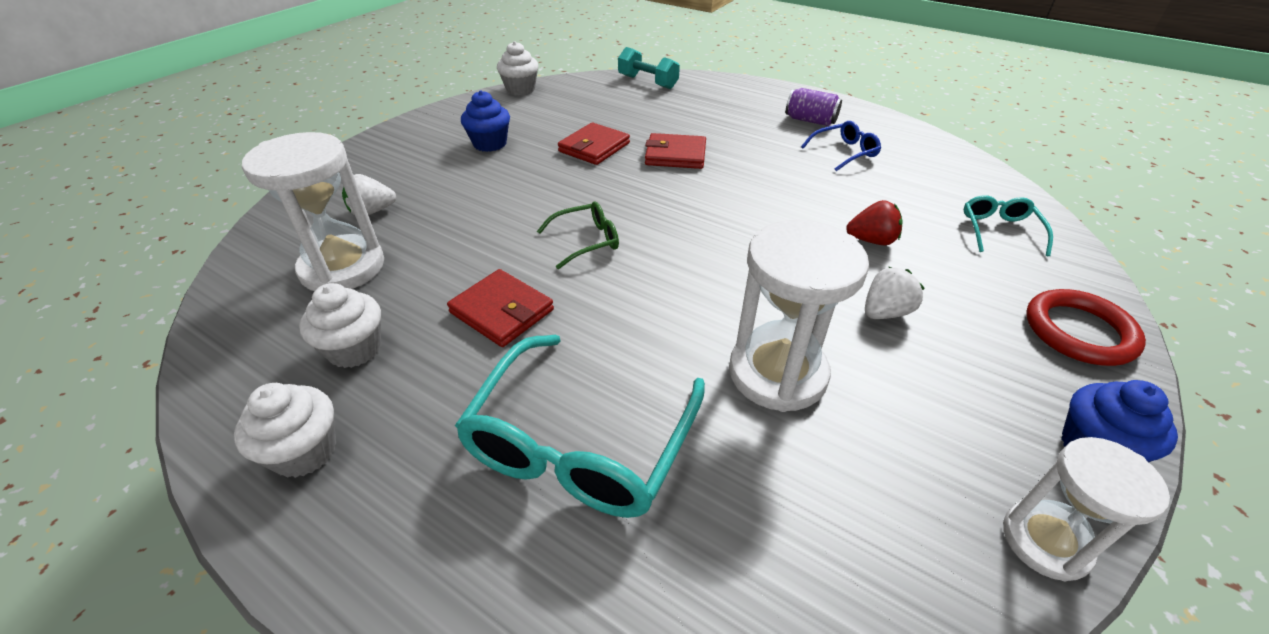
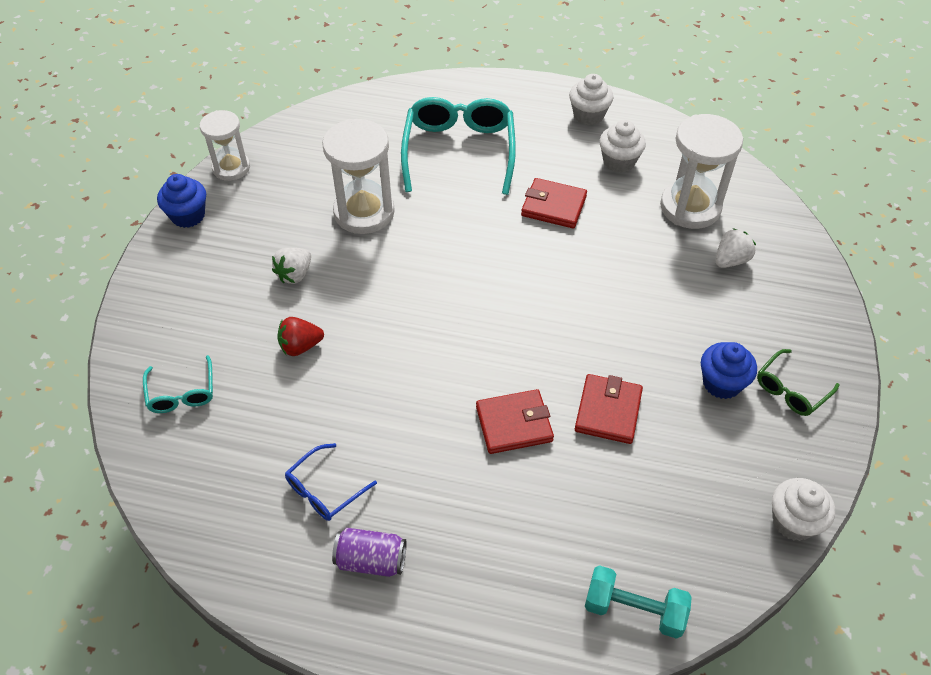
camera: 160 degrees right, 10 degrees up
(587, 241) = (535, 279): green glasses -> green glasses (791, 390)
(1079, 332) = (160, 294): red ring -> none

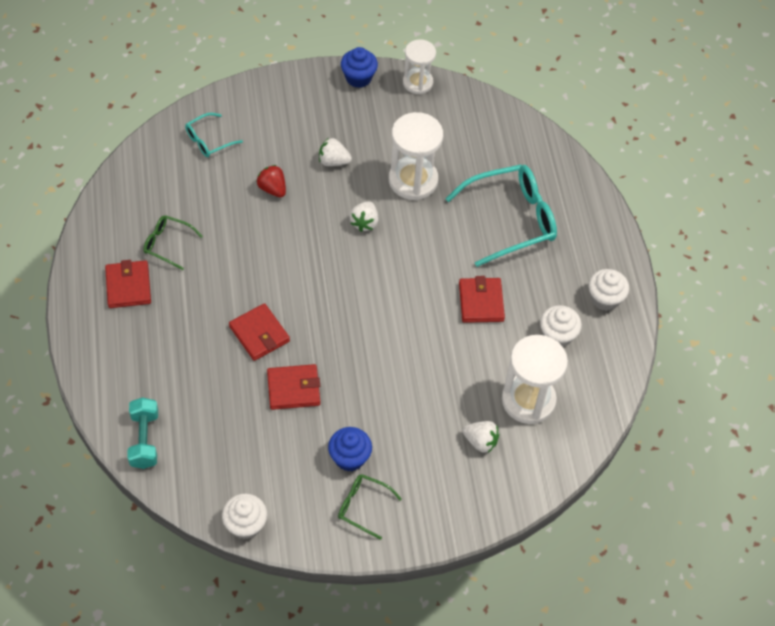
camera: 65 degrees right, 5 degrees up
(324, 490) = (167, 244): blue glasses -> green glasses
(371, 560) = (128, 286): purple can -> red wallet
(399, 272) = (364, 222): none -> white strawberry

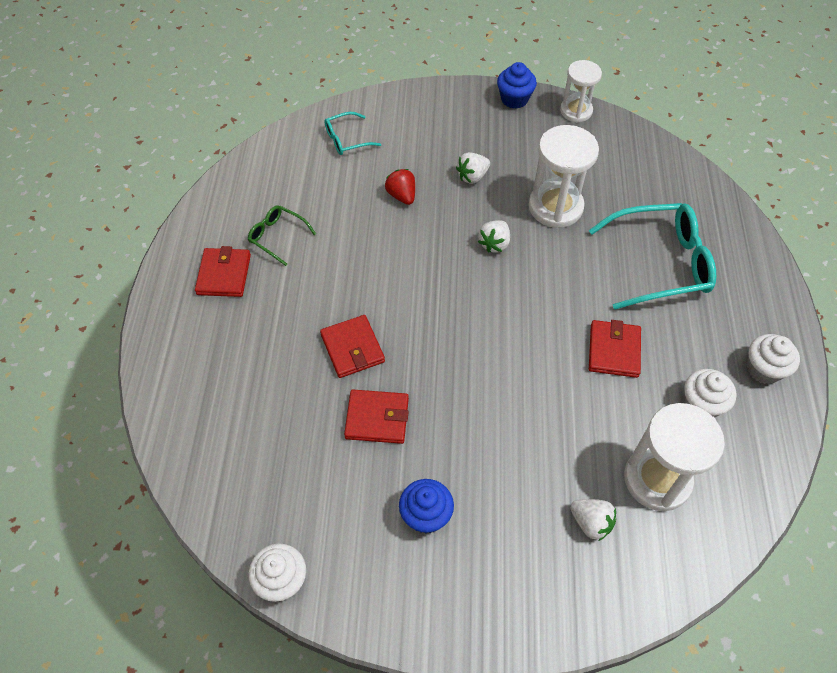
camera: 15 degrees right, 0 degrees up
(144, 440) = (192, 451): turquoise dumbbell -> none
(333, 161) = (472, 176): white strawberry -> white strawberry turned 60 degrees counterclockwise
(363, 506) = (430, 583): green glasses -> none

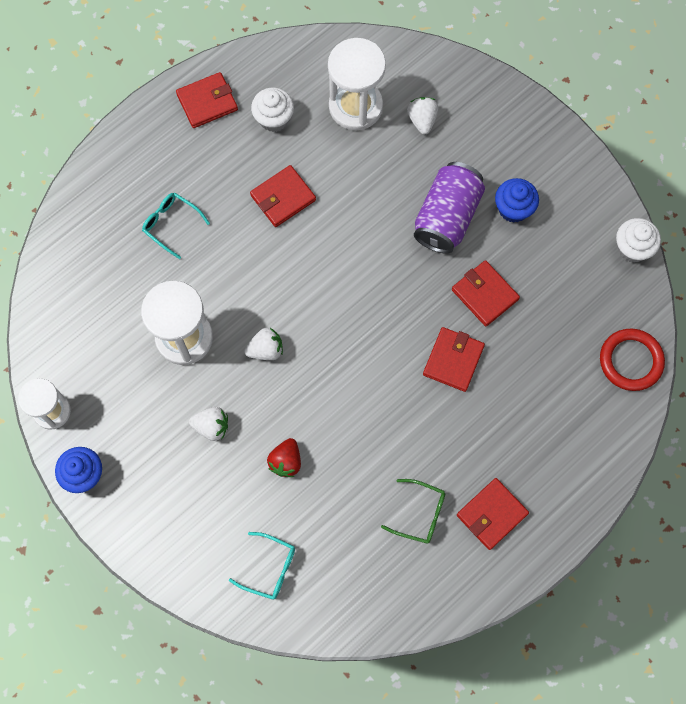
camera: 135 degrees left, 15 degrees up
(201, 472) = (630, 361): none -> red ring
(277, 236) = (420, 514): green glasses -> green glasses turned 60 degrees counterclockwise
(474, 454) = (447, 217): none -> purple can
(661, 263) = (171, 224): turquoise glasses -> turquoise glasses, size x0.50
(763, 369) = (207, 102): white cupcake -> red wallet

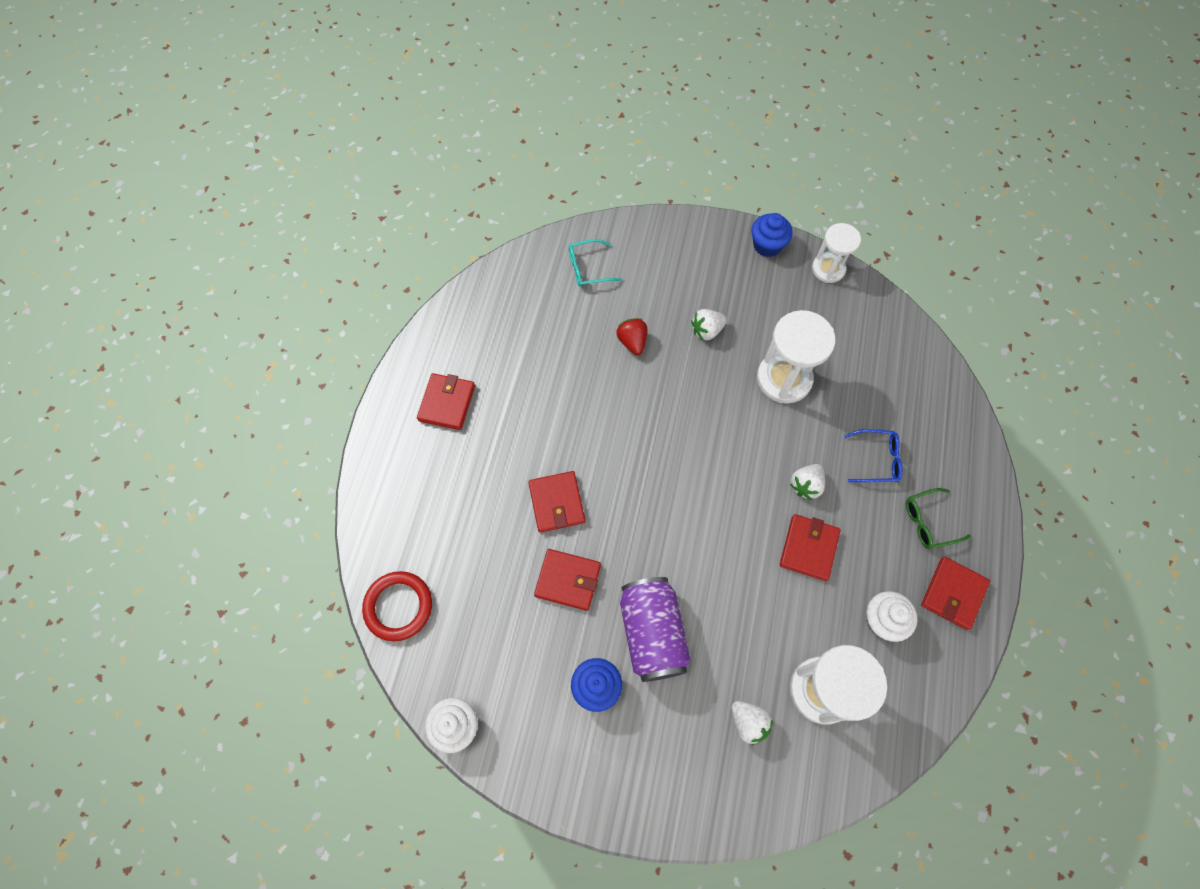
camera: 145 degrees right, 5 degrees down
(171, 224) = (877, 460): turquoise glasses -> blue glasses
(266, 350) = (714, 411): white strawberry -> white strawberry (806, 485)
(420, 514) = (503, 369): green glasses -> green glasses (928, 522)

